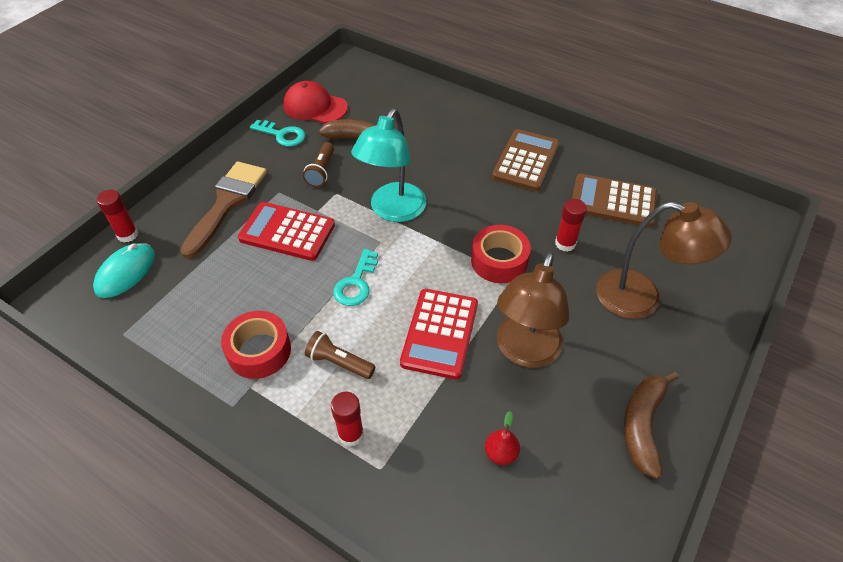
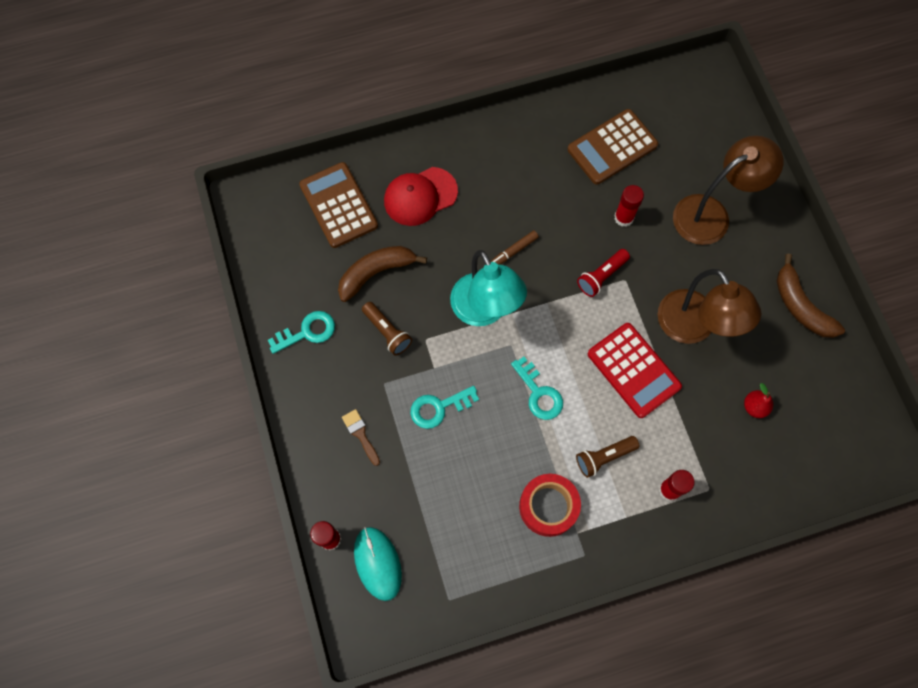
camera: 50 degrees left, 20 degrees up
(227, 203) = (360, 434): brown brush -> brown brush, size x0.43
(287, 232) = (439, 408): red calculator -> turquoise key
(315, 106) = (291, 277): red cap -> red cap (420, 196)
(458, 198) = (513, 252): none -> brown marker
(499, 261) = (601, 276): red tape -> red flashlight
(526, 161) = (516, 168): brown calculator -> brown calculator (338, 205)

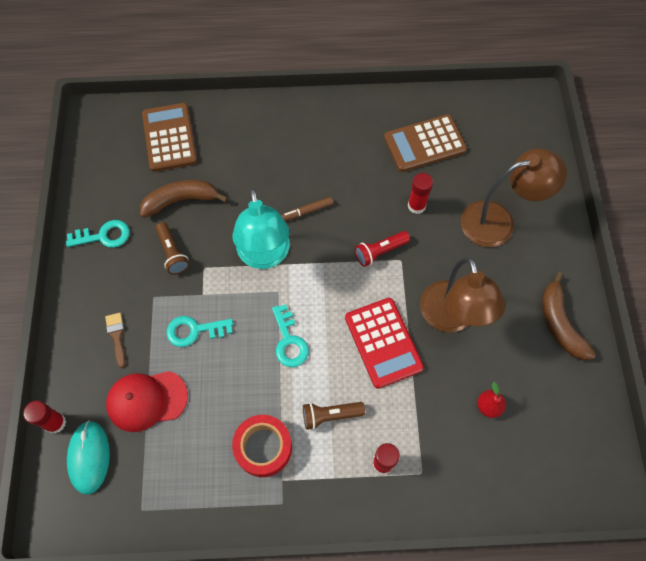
camera: 15 degrees right, 5 degrees down
(420, 196) = (242, 146): red cap -> red cap (147, 400)

